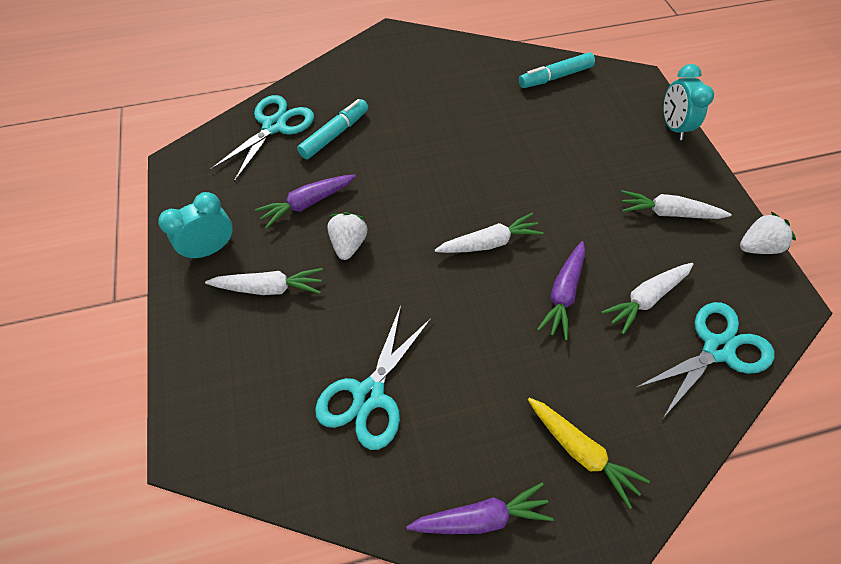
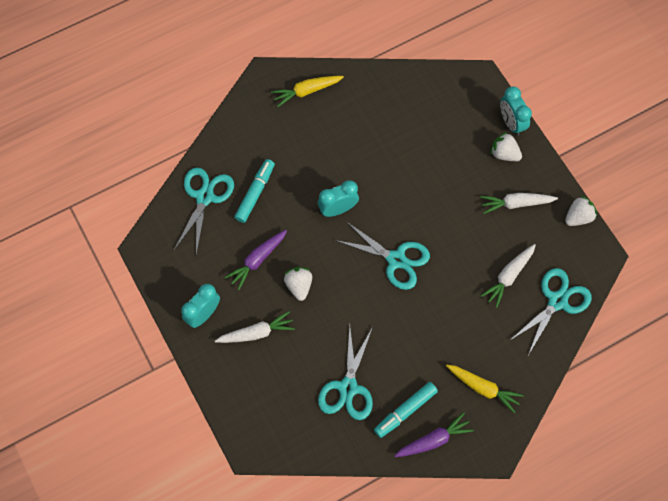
camera: 15 degrees left, 10 degrees up
(429, 170) = (338, 209): none -> turquoise clock
(432, 54) = (306, 91): none -> yellow carrot
(489, 242) = (396, 260): white carrot -> turquoise scissors
(555, 77) = (413, 92): turquoise marker -> turquoise marker (405, 411)
(563, 294) = (454, 286): purple carrot -> none
(659, 156) = (504, 153): none -> white strawberry

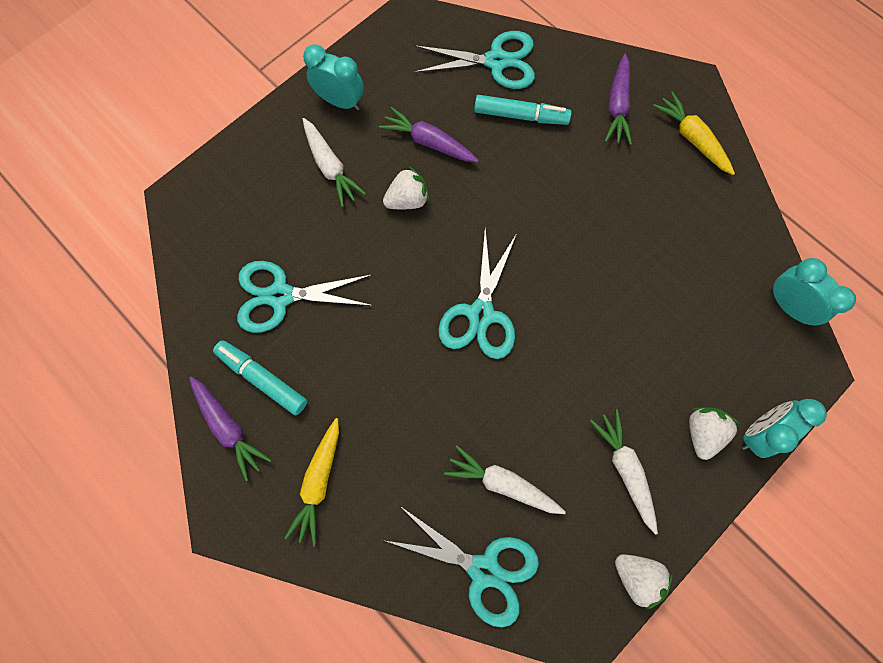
camera: 75 degrees right, 5 degrees up
(267, 129) = (617, 106): none -> purple carrot
(338, 209) = (532, 220): turquoise clock -> turquoise clock (787, 305)

